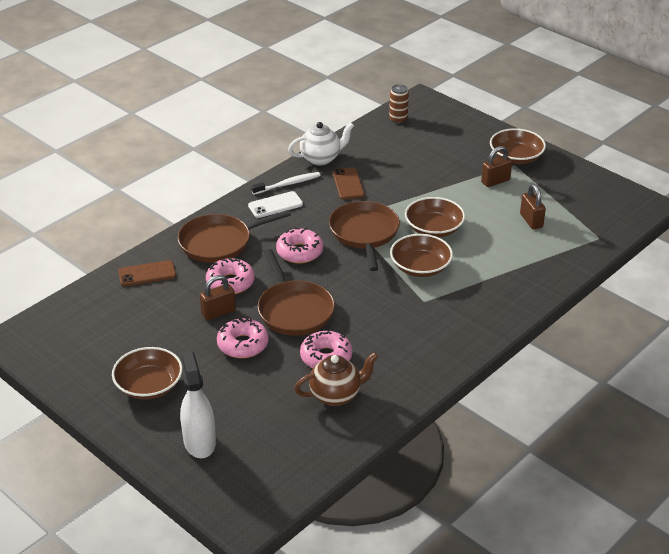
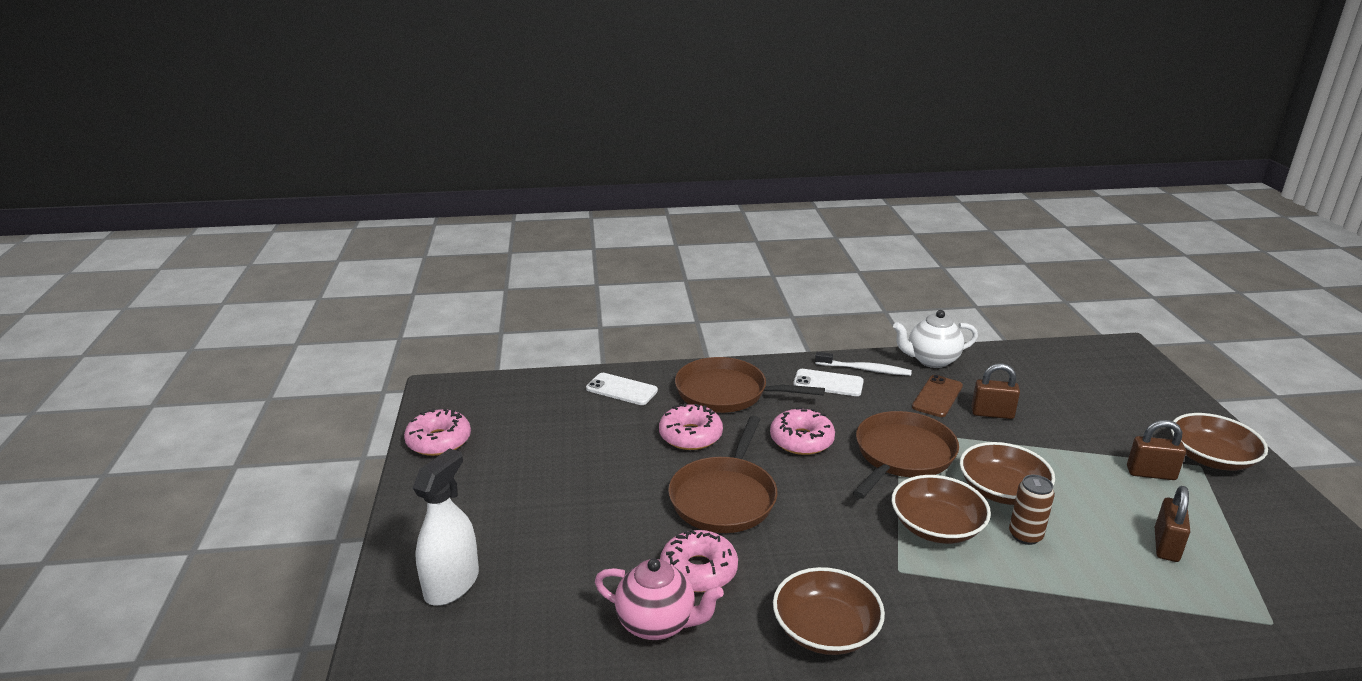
camera: 40 degrees right, 10 degrees down
(147, 274) = (621, 389): brown phone -> white phone
(149, 385) = (486, 494): brown bowl -> brown bowl (825, 630)
(218, 312) = (642, 459): brown padlock -> brown padlock (992, 413)
(243, 344) = (626, 504): pink donut -> pink donut (439, 441)
(321, 158) = (931, 360): white teapot -> white teapot turned 150 degrees clockwise
(336, 395) = (657, 624): brown teapot -> pink teapot
(398, 119) = (1071, 357): brown can -> brown can (1025, 535)

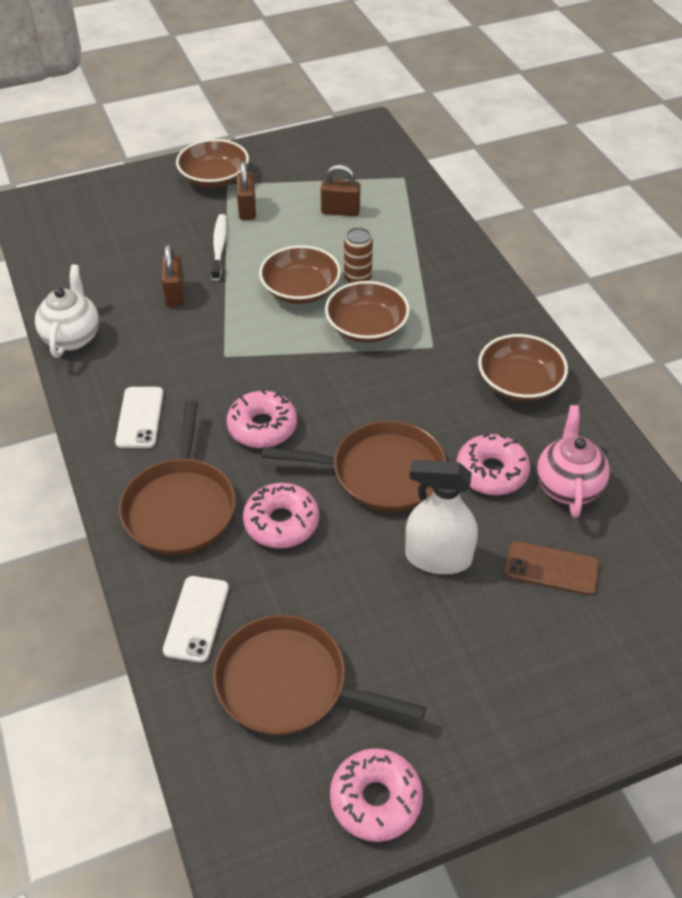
camera: 105 degrees left, 20 degrees up
(451, 584) = (604, 664): white spray bottle -> white spray bottle (438, 558)
(865, 369) = (102, 389): white toothbrush -> white toothbrush (219, 247)
(902, 455) = (266, 352): brown pan -> brown pan (288, 684)
(931, 360) = (72, 337): white teapot -> white teapot turned 150 degrees counterclockwise
(937, 396) = (151, 331): brown phone -> brown phone (551, 568)

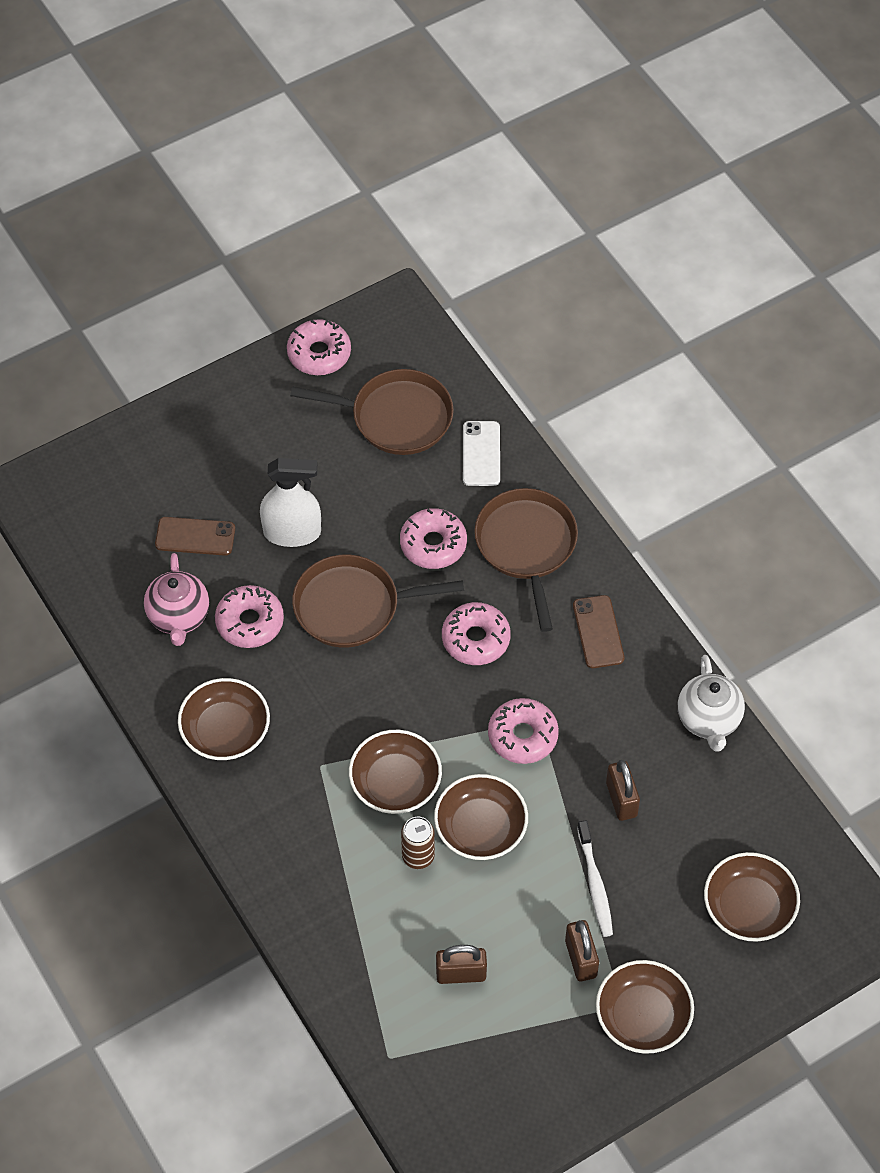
camera: 170 degrees right, 10 degrees up
(107, 222) = (749, 907): none -> brown bowl
(140, 417) = (598, 632): white phone -> brown phone
(243, 346) = (522, 736): none -> pink donut

